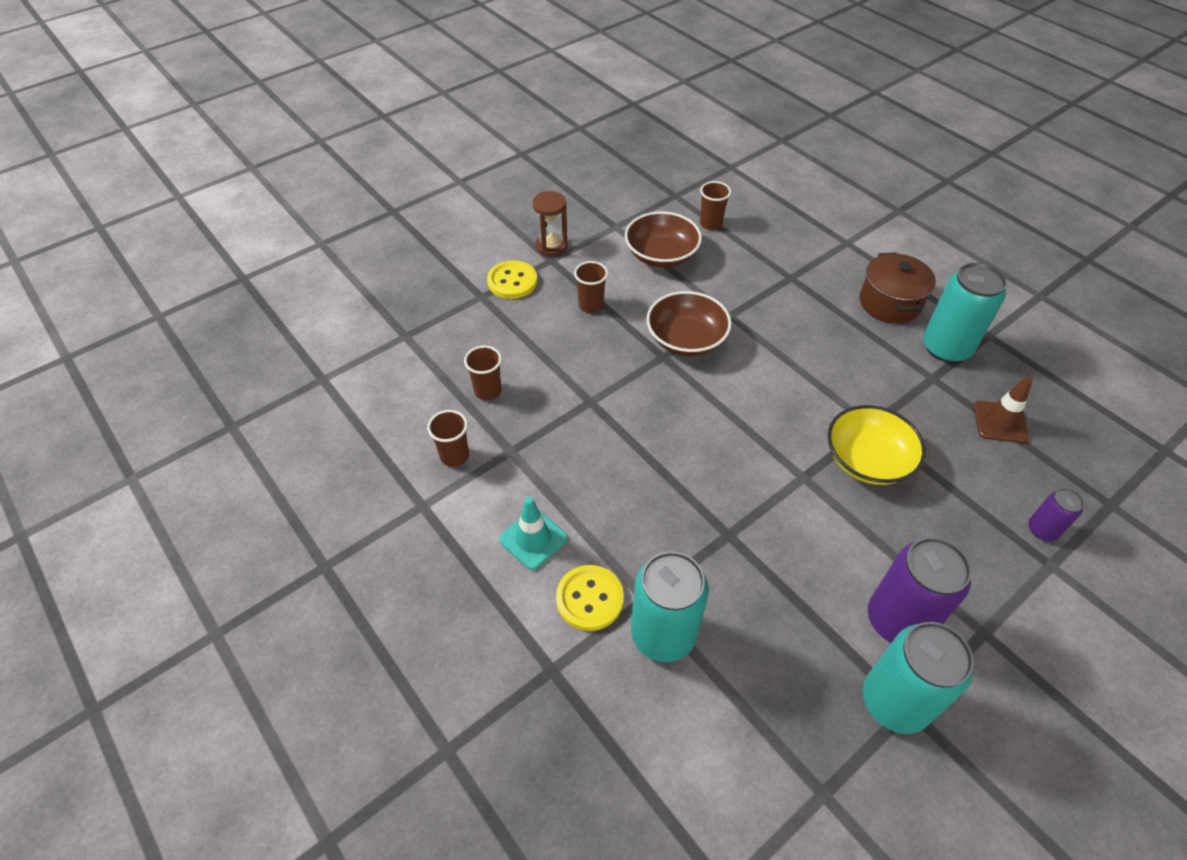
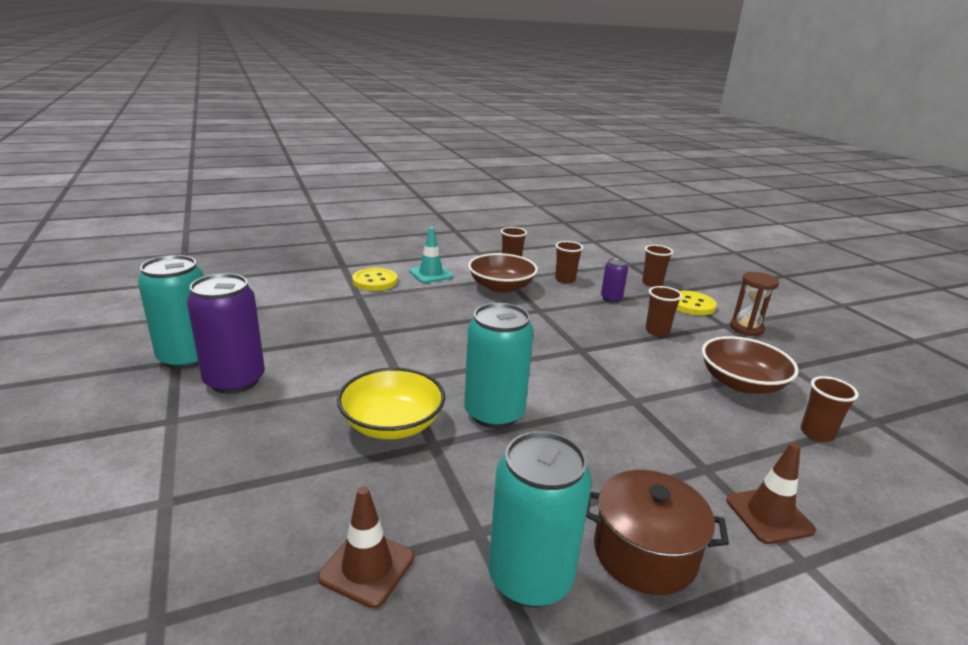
camera: 105 degrees right, 25 degrees down
(463, 313) = (652, 283): none -> brown cup
(663, 634) = (329, 296): turquoise can -> turquoise can (494, 413)
(686, 339) = (601, 366): brown bowl -> brown bowl (501, 287)
(817, 252) = (769, 515): none -> brown traffic cone
(1042, 529) = (203, 518): purple can -> purple can (611, 298)

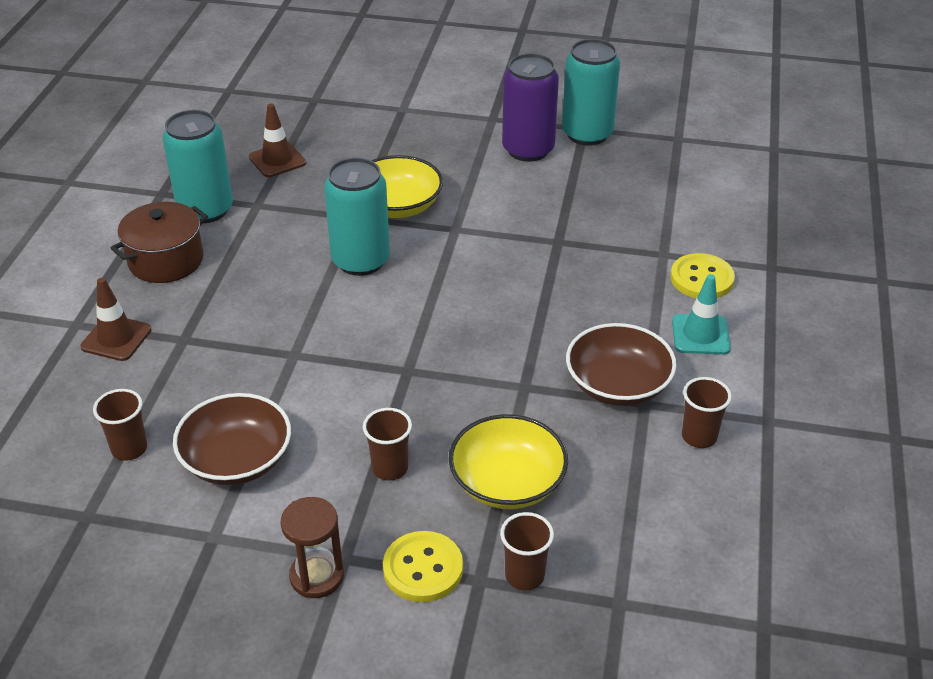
camera: 125 degrees right, 15 degrees up
(565, 279) = (602, 468): brown cup -> none
(611, 298) = (507, 482): purple can -> yellow bowl

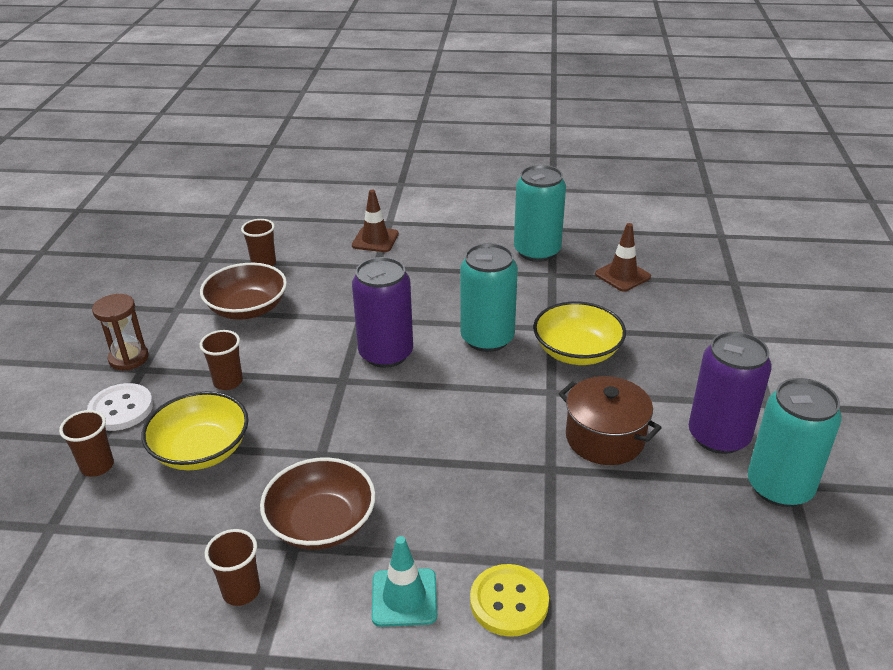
camera: 85 degrees right, 5 degrees down
(166, 260) = (467, 245): brown pot -> brown pot (605, 438)
(368, 335) = (386, 354): none -> purple can
(423, 568) = (121, 409): yellow button -> white button

